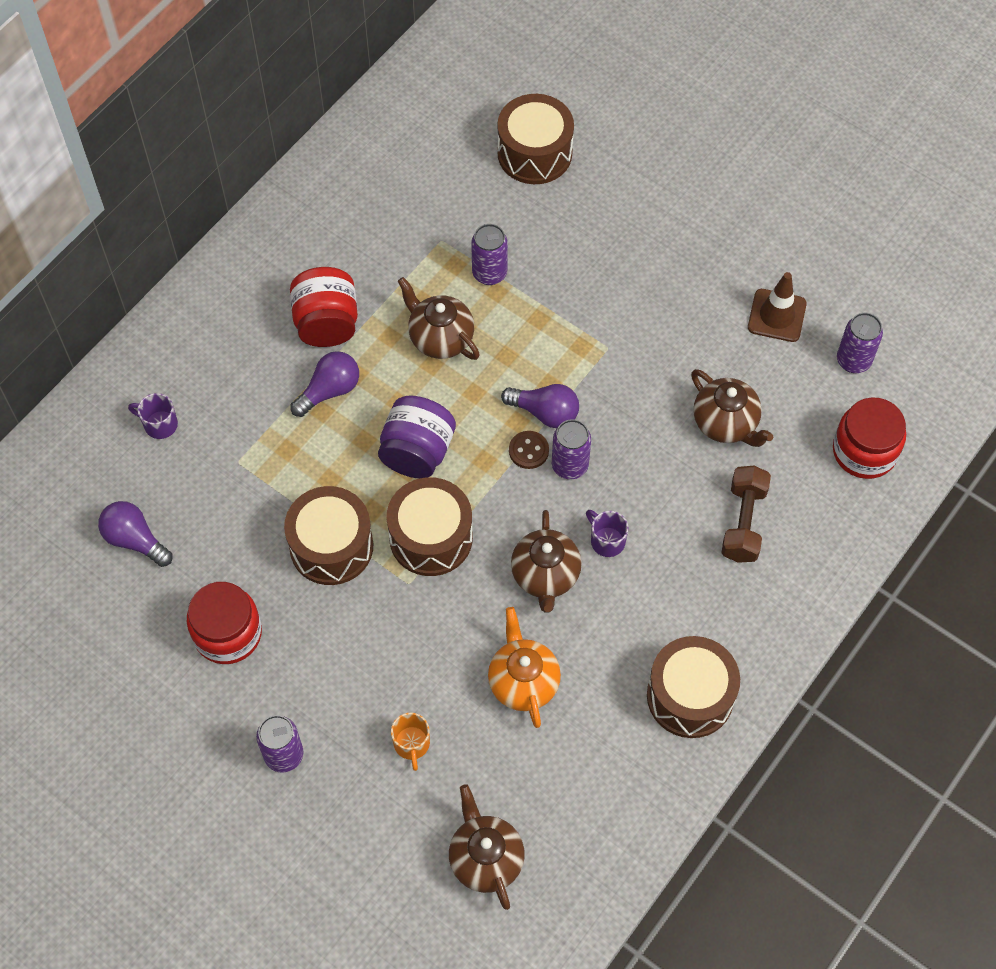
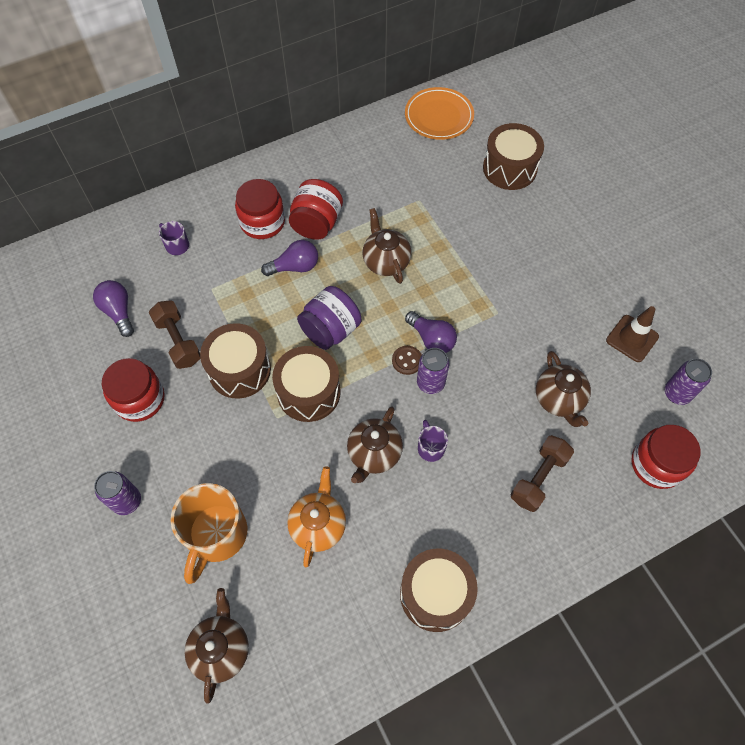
camera: 25 degrees right, 0 degrees up
(234, 544) = (178, 341): none -> brown dumbbell
(255, 349) = (262, 222): none -> red jar
(409, 115) = (439, 116): none -> orange plate
(412, 744) = (216, 535): orange mug -> orange mug, size x2.11
(489, 273) = (440, 233): purple can -> none

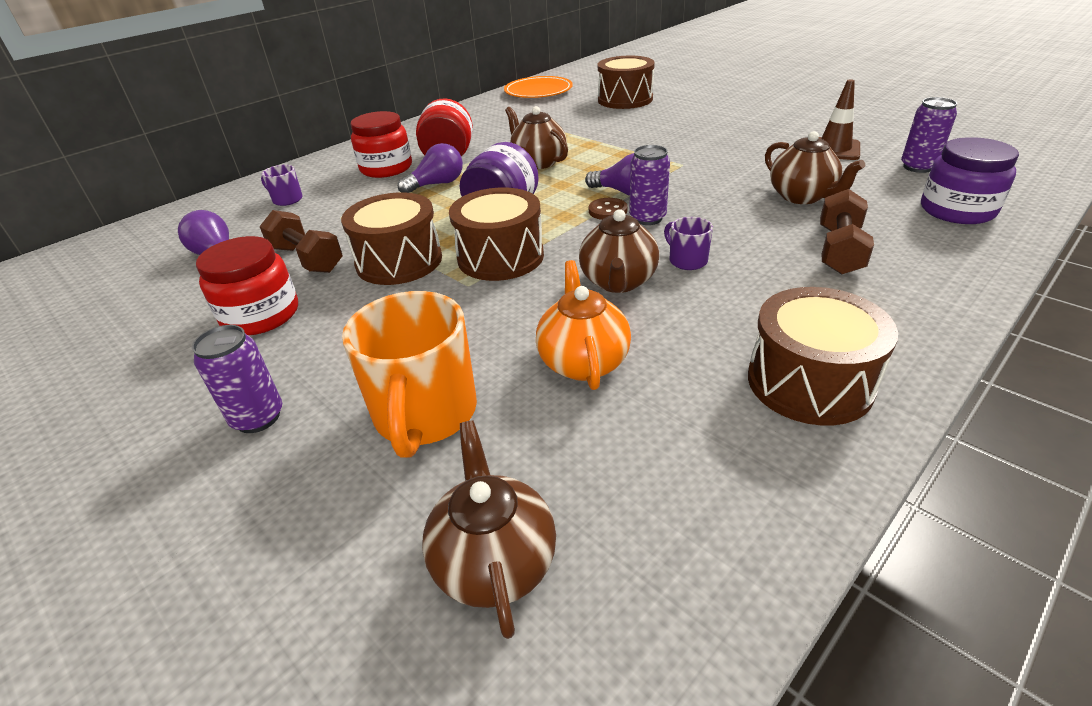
camera: 15 degrees left, 25 degrees down
(657, 464) = (957, 210): red jar -> purple jar

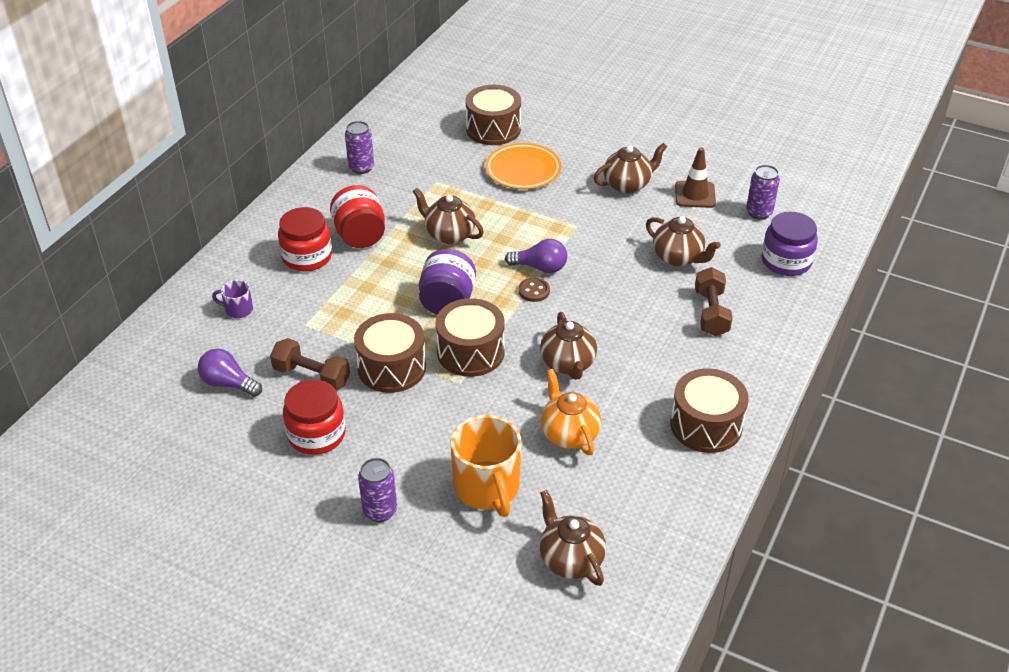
camera: 20 degrees left, 5 degrees up
(437, 184) = (370, 274): purple light bulb -> none
(538, 91) = (397, 119): orange plate -> orange plate (523, 170)
(647, 218) = (568, 296): purple can -> purple can (361, 168)
(687, 260) = (610, 337): purple mug -> none
(753, 139) = (627, 185): none -> brown teapot

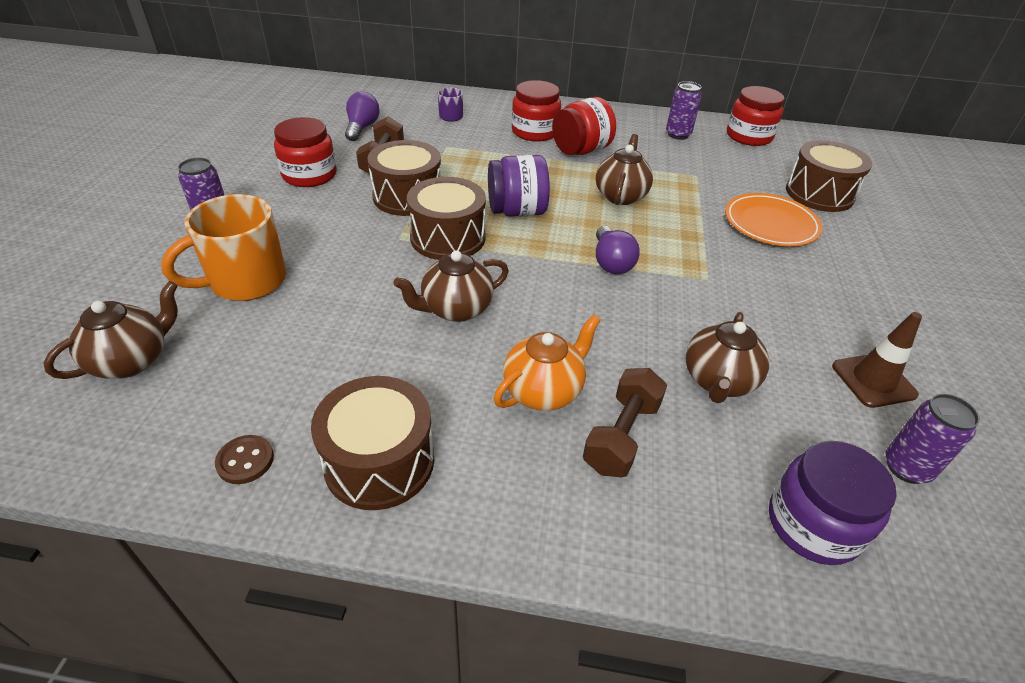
camera: 70 degrees right, 0 degrees up
(386, 128) = (749, 136): none -> red jar
(534, 291) = (568, 264): brown button -> brown button (245, 461)
(569, 434) = (337, 328): orange teapot -> orange teapot (544, 391)
(627, 185) = (827, 309): brown teapot -> none
(711, 313) = (622, 436): brown dumbbell -> brown dumbbell turned 45 degrees counterclockwise

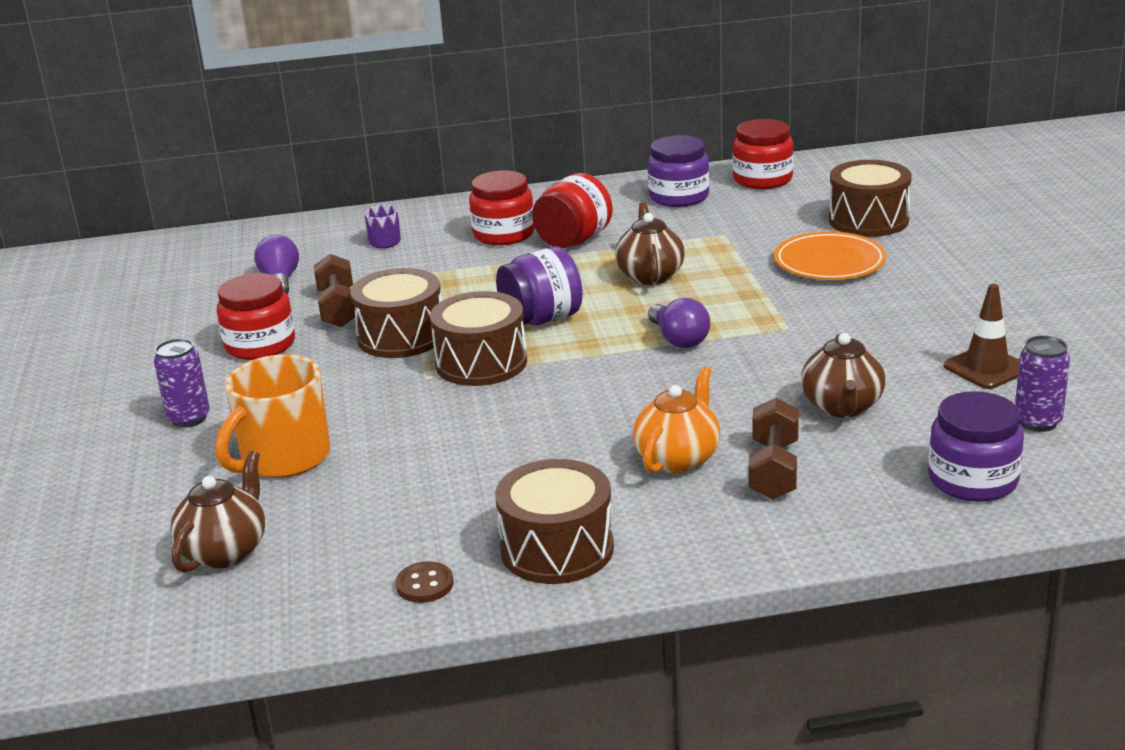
camera: 15 degrees left, 15 degrees down
(455, 309) = (540, 421): brown teapot -> none
(678, 135) = (679, 197): purple can -> purple jar

